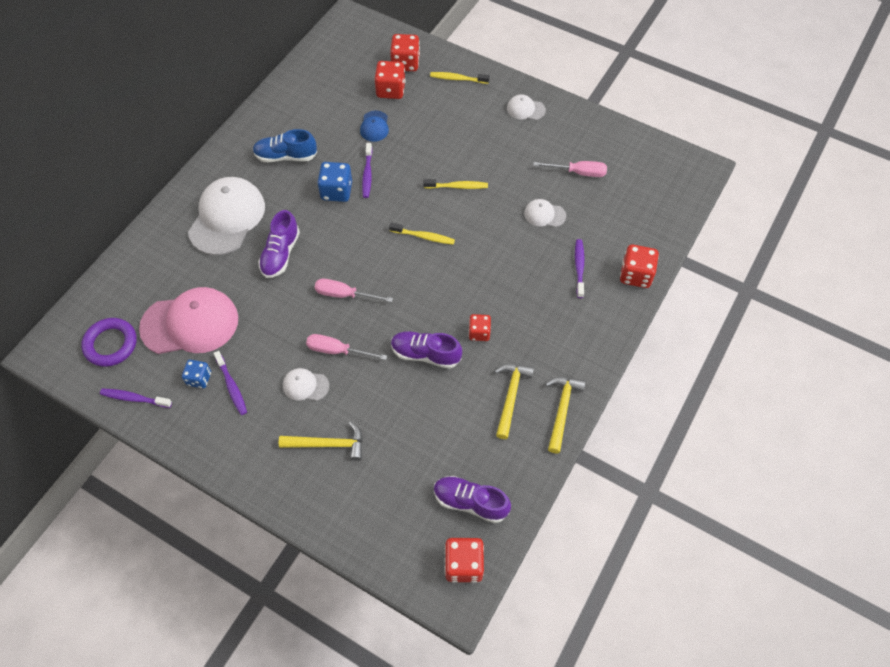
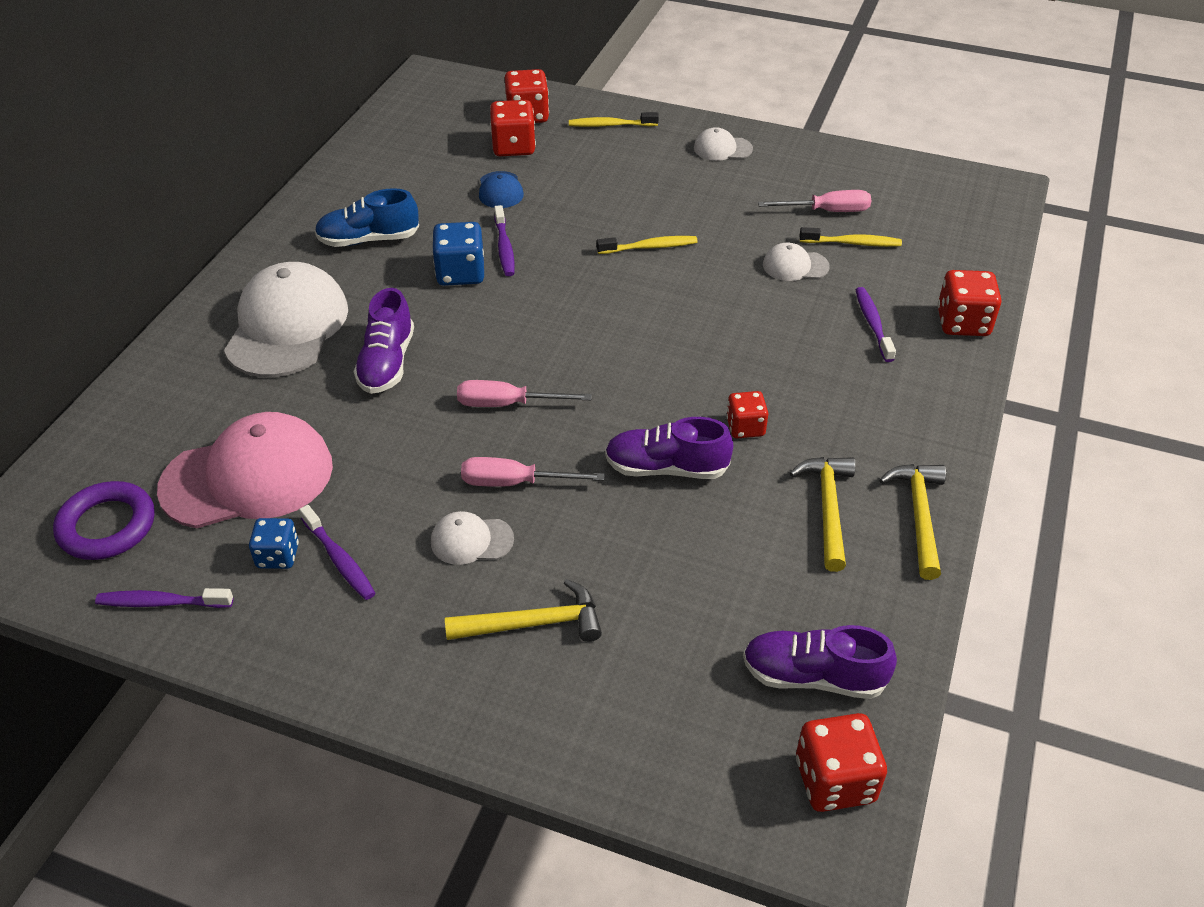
camera: 10 degrees left, 15 degrees down
(424, 237) = (616, 314): yellow toothbrush -> yellow toothbrush (852, 243)

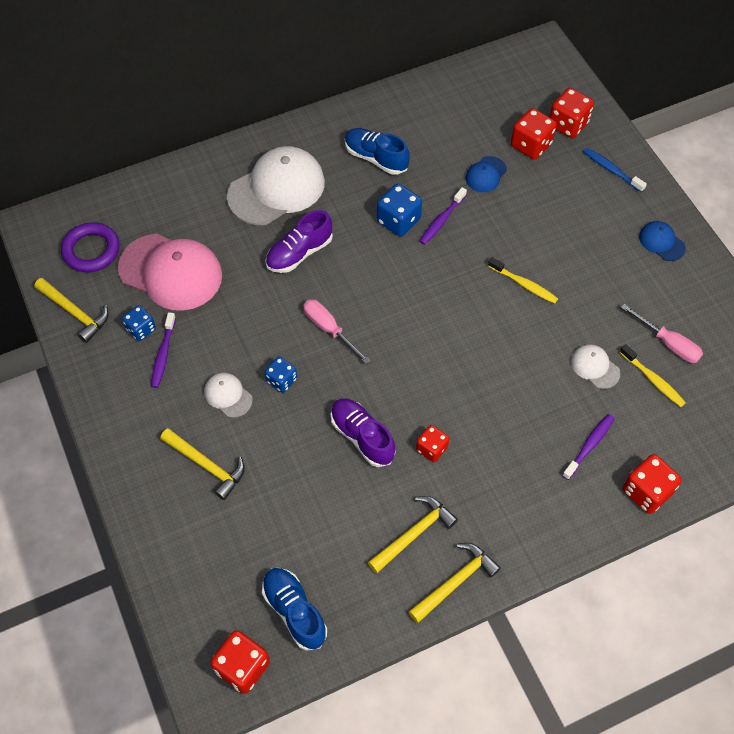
camera: 45 degrees right, 15 degrees up
(161, 602) = (75, 313): purple toothbrush -> yellow hammer
(515, 483) = (281, 380): pink screwdriver -> blue dice
(610, 125) = (611, 170): yellow toothbrush -> blue toothbrush
(722, 148) = (661, 242): white cap -> blue cap
(813, 676) = (294, 611): purple shoe -> blue shoe

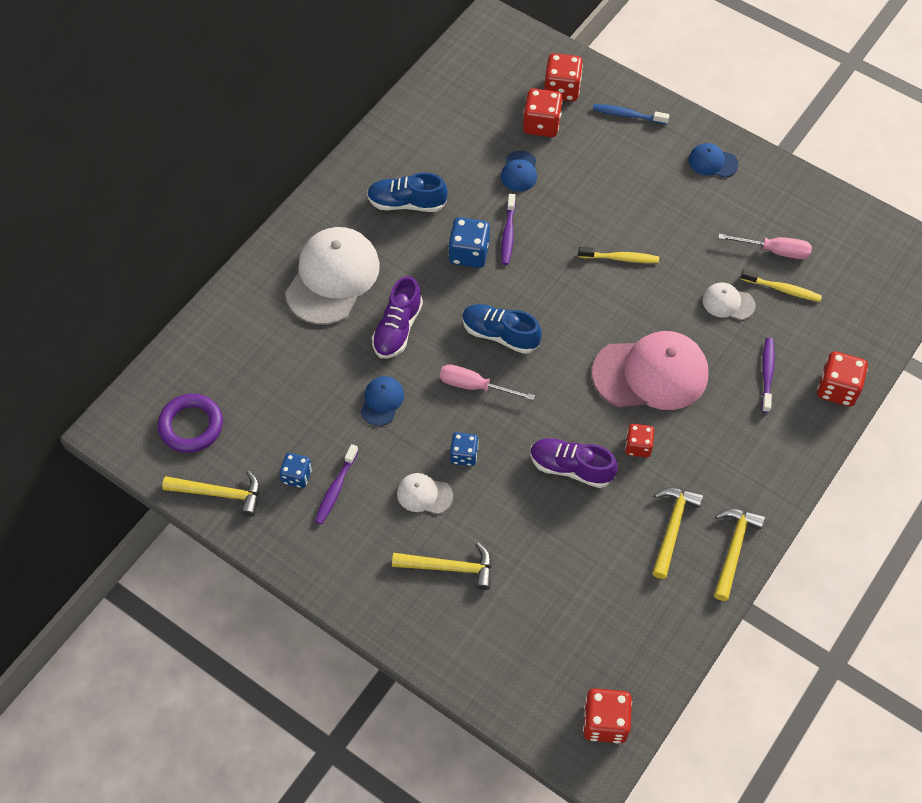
camera: 30 degrees left, 0 degrees up
(163, 354) = (336, 488): purple toothbrush -> purple toothbrush turned 45 degrees clockwise
(171, 272) = (286, 407): pink cap -> pink cap (651, 373)
(247, 304) = (382, 401): none -> blue cap
(294, 611) = (616, 650): blue shoe -> blue shoe (500, 334)

